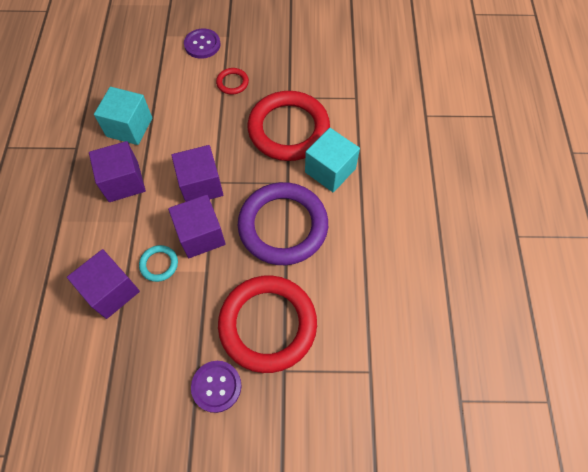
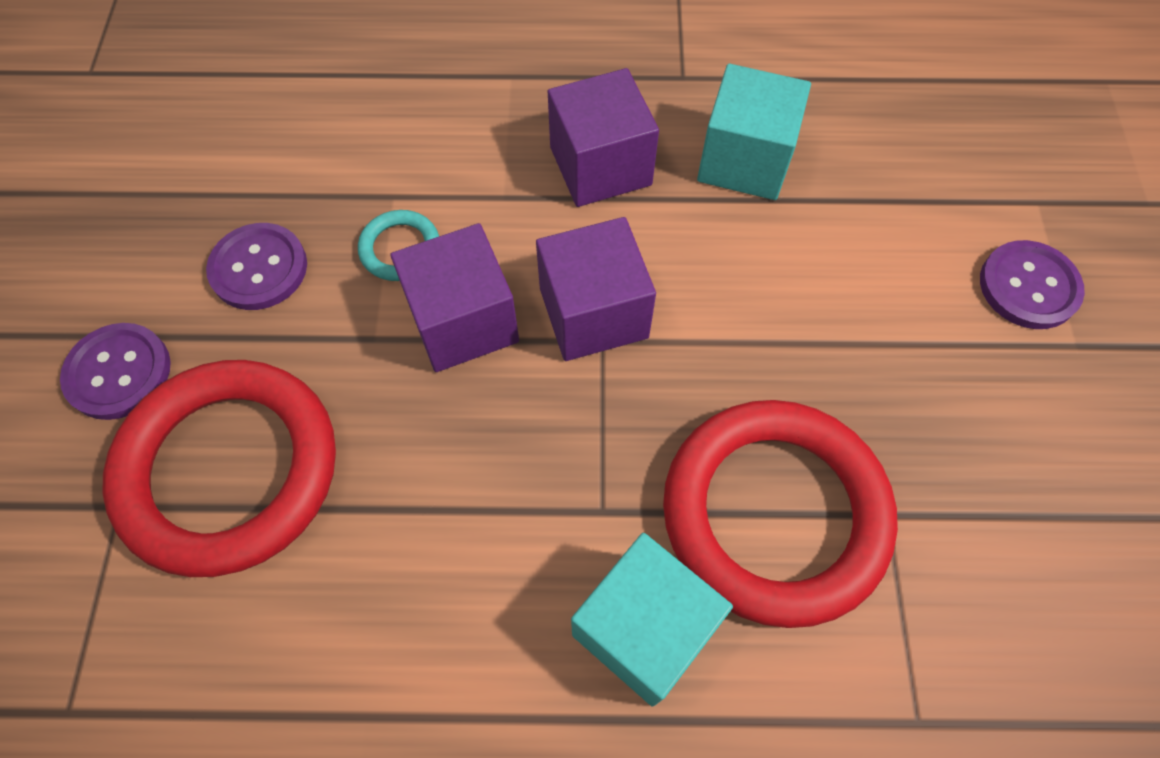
camera: 90 degrees right, 0 degrees up
(111, 291) = (351, 175): purple cube -> none
(163, 328) = (259, 268): none -> purple button
(232, 83) = (912, 365): red ring -> none
(283, 226) = (476, 501): purple ring -> none

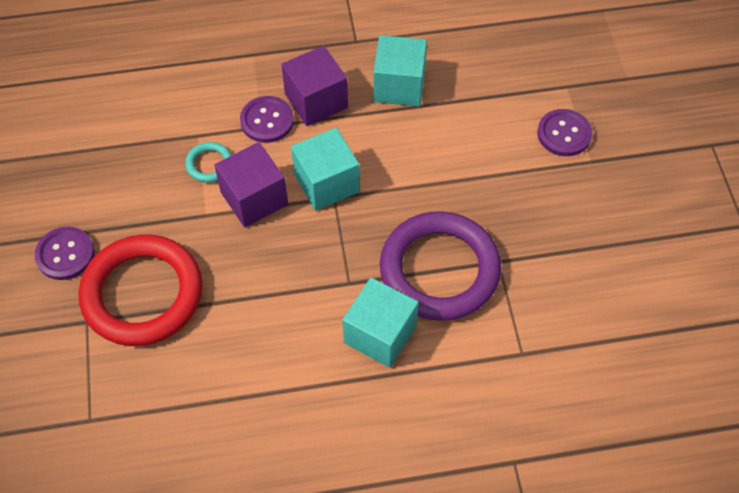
camera: 10 degrees left, 5 degrees down
(259, 268) = (130, 187): purple button -> purple button (267, 121)
(593, 313) = (326, 183): purple cube -> turquoise cube
(774, 513) = (439, 270): red ring -> purple ring

